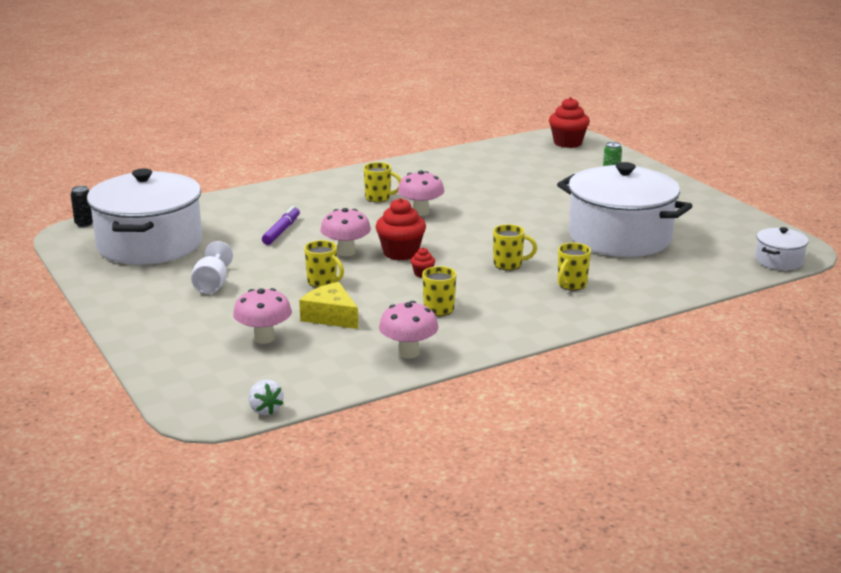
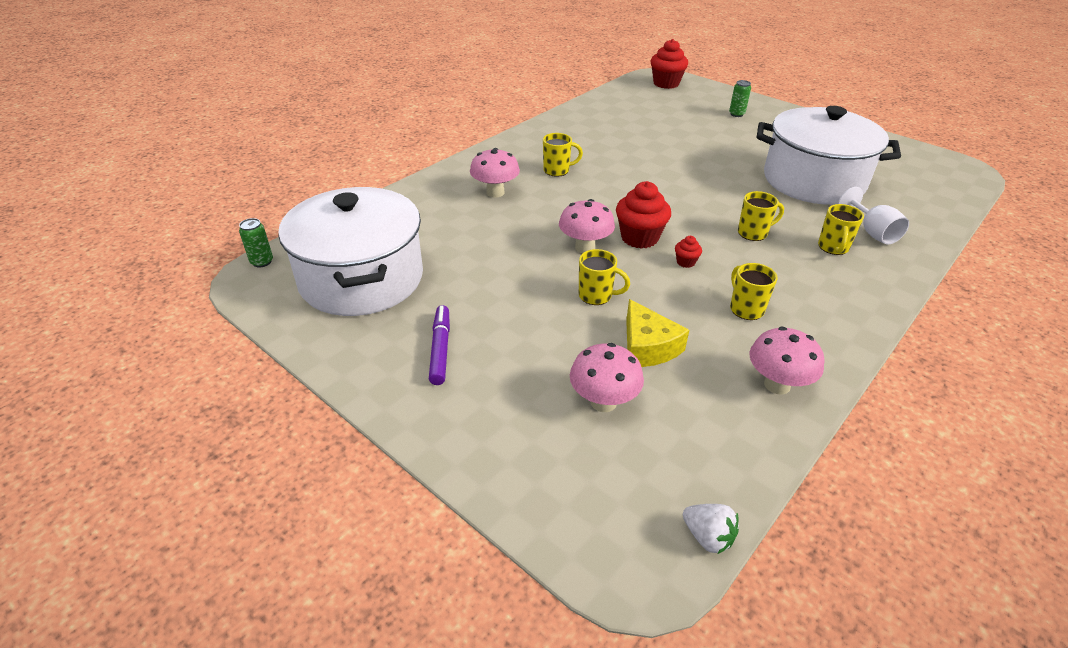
camera: 20 degrees left, 15 degrees up
(84, 224) = (262, 262): black can -> green can
(212, 284) = (478, 326): white goblet -> white goblet (872, 232)
(281, 231) = (495, 231): purple marker -> purple marker (440, 349)
(331, 316) = (647, 347): yellow cheese -> yellow cheese turned 135 degrees counterclockwise
(421, 212) = (612, 181): pink mushroom -> pink mushroom (495, 192)
(779, 261) = (964, 184): white pot -> none

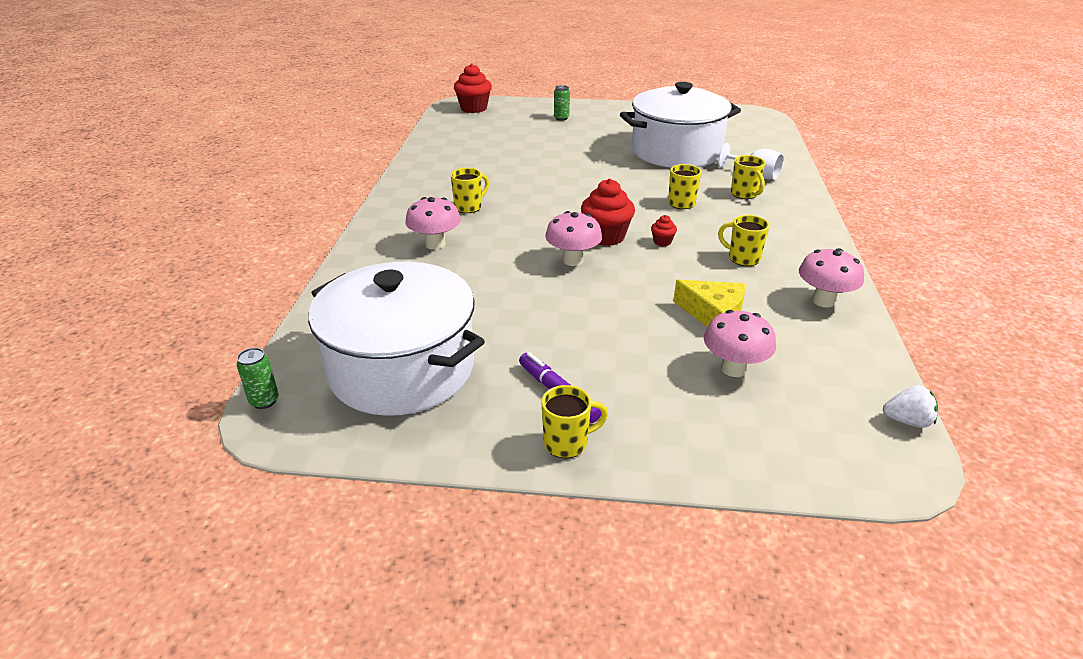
camera: 35 degrees left, 5 degrees down
(596, 296) = (629, 294): yellow mug -> yellow mug (567, 443)

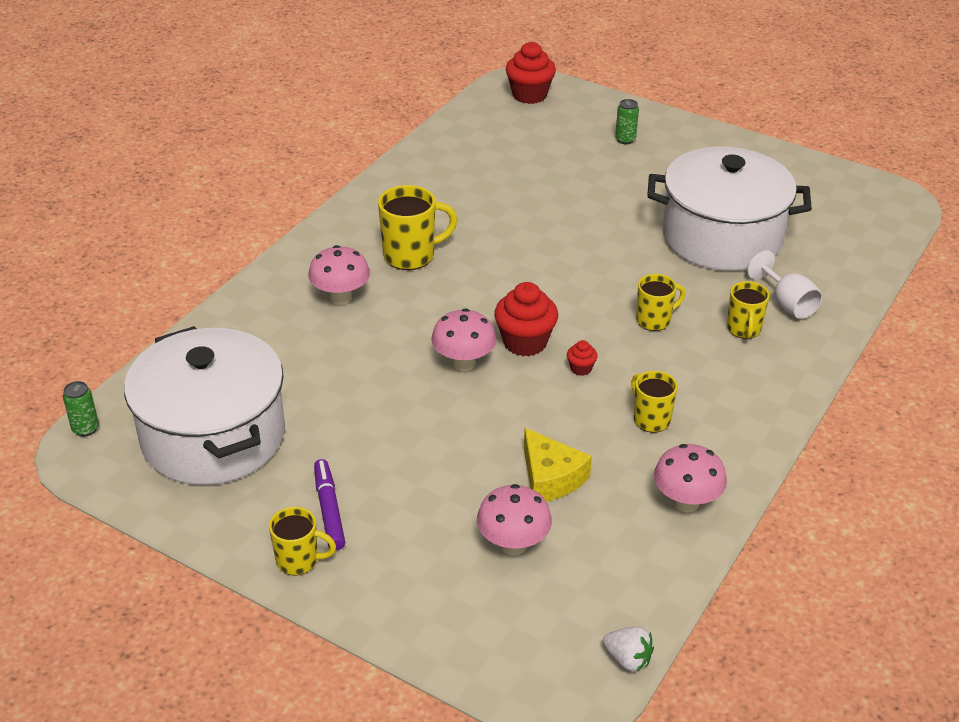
camera: 25 degrees right, 5 degrees up
(469, 207) = (411, 255): yellow mug -> yellow mug, size x1.56

